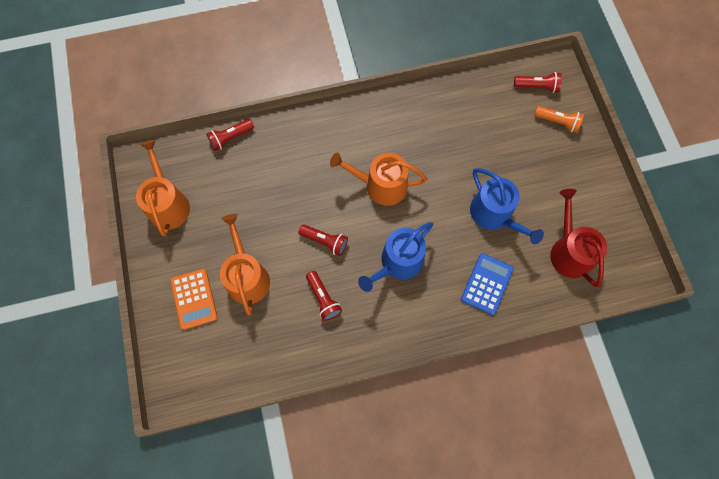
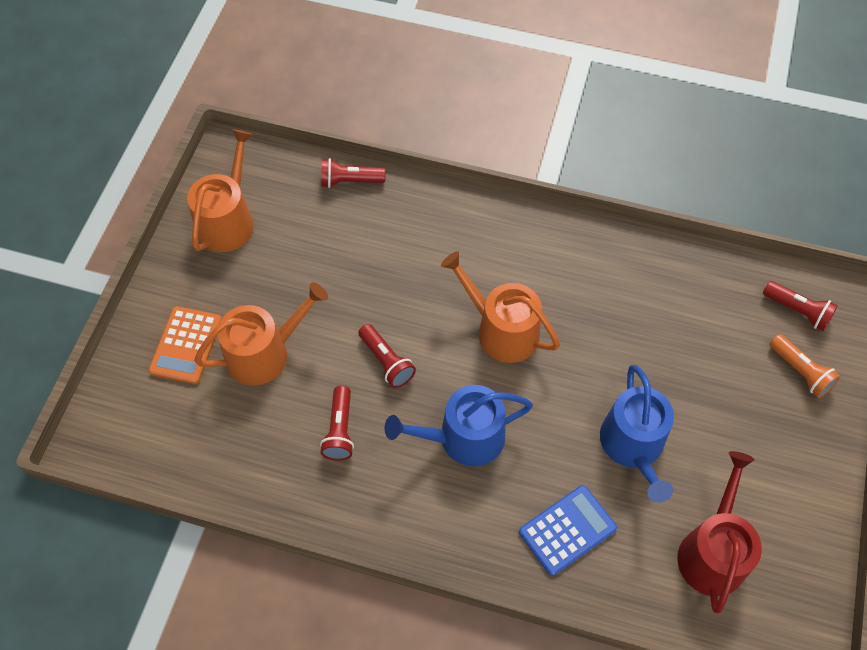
camera: 30 degrees right, 10 degrees down
(247, 276) = (264, 353): orange watering can -> orange watering can turned 45 degrees clockwise

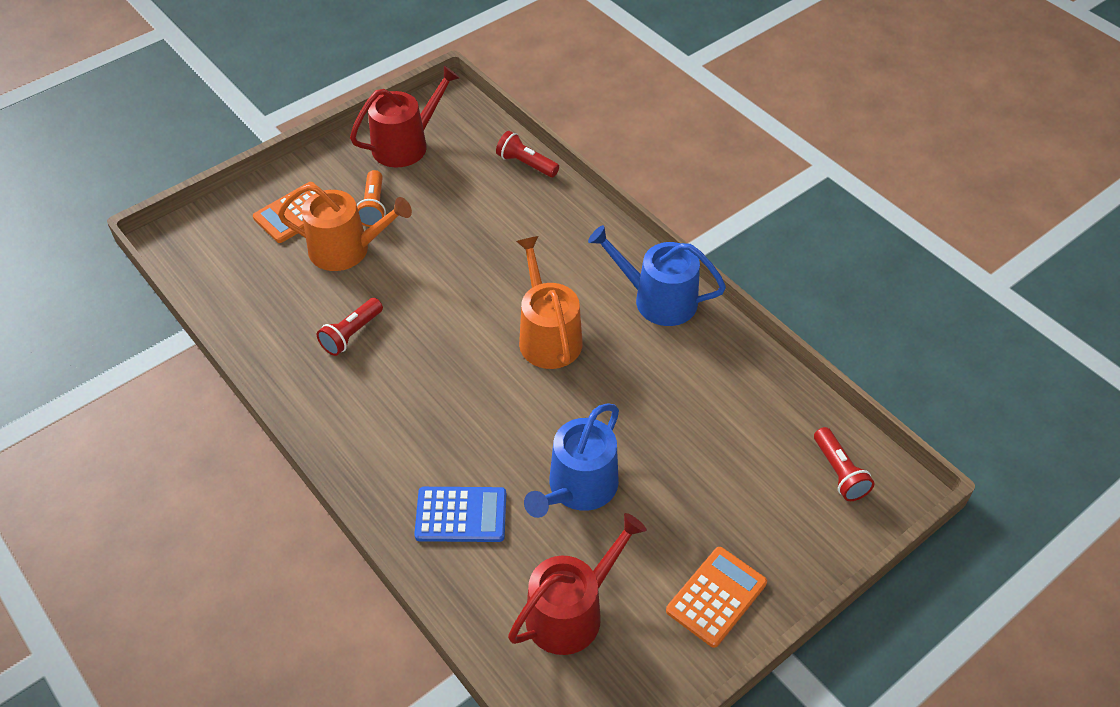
camera: 35 degrees right, 10 degrees down
(228, 220) = (406, 144): orange watering can -> red watering can
(386, 361) = (433, 307): red flashlight -> none
(463, 438) = (441, 396): blue watering can -> blue watering can (657, 299)
(798, 467) = (716, 597): none -> orange calculator
(800, 371) = (794, 522): orange flashlight -> orange flashlight (373, 207)

